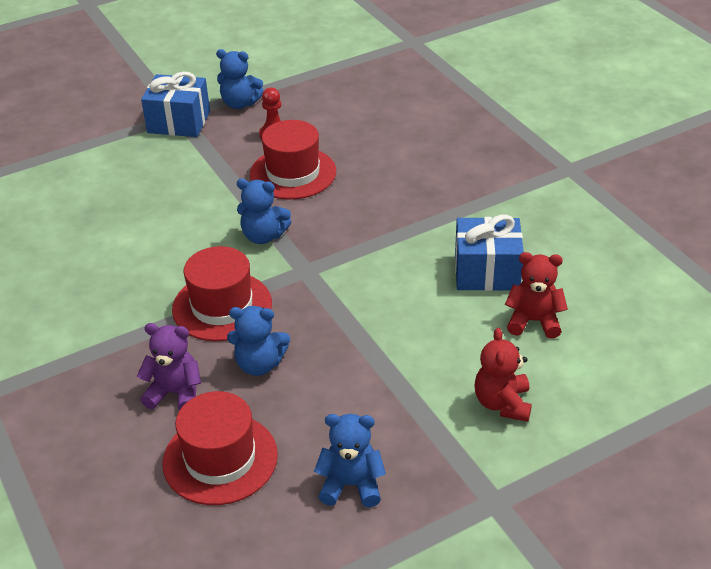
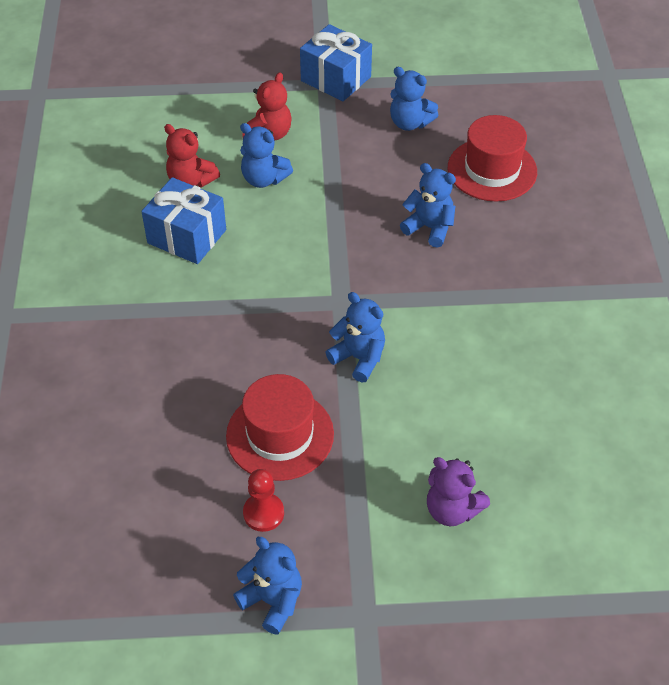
camera: 155 degrees left, 10 degrees up
(175, 393) = (507, 229): purple teddy bear -> purple teddy bear (452, 510)
(179, 122) = (370, 598): blue gift -> blue gift (335, 79)
(222, 306) = (436, 293): red hat -> none
(464, 351) = (264, 179): none -> blue teddy bear

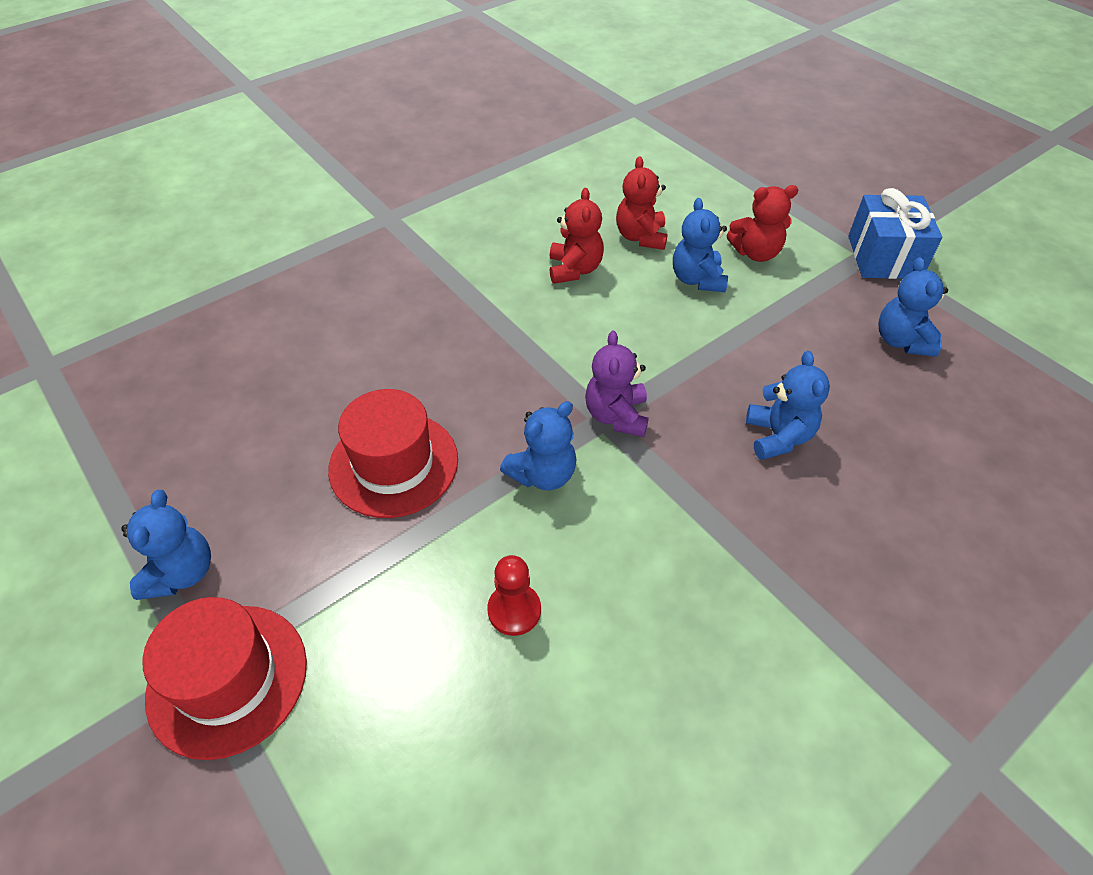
camera: 55 degrees right, 0 degrees up
(187, 236) = (574, 269): blue gift -> red teddy bear
(263, 513) = (287, 504): red pawn -> red pawn (514, 610)
(359, 358) = (543, 474): blue teddy bear -> blue teddy bear turned 45 degrees clockwise
(452, 510) = (398, 681): purple teddy bear -> purple teddy bear (616, 416)
(492, 170) = (927, 446): red hat -> red hat (228, 679)

